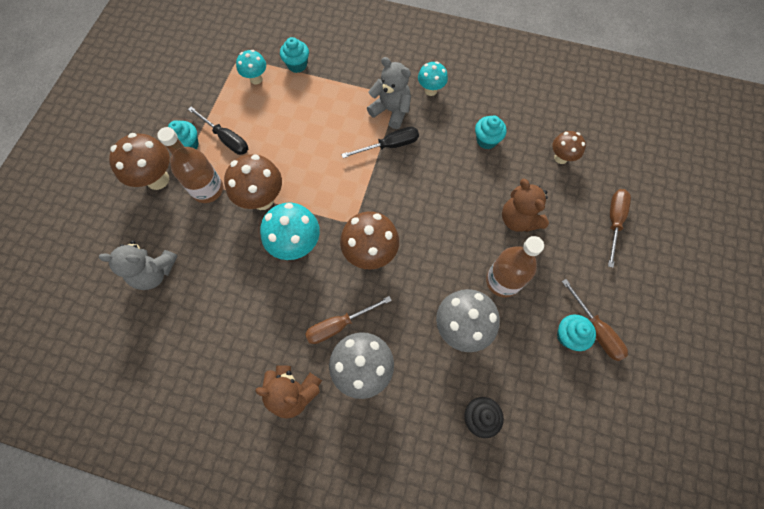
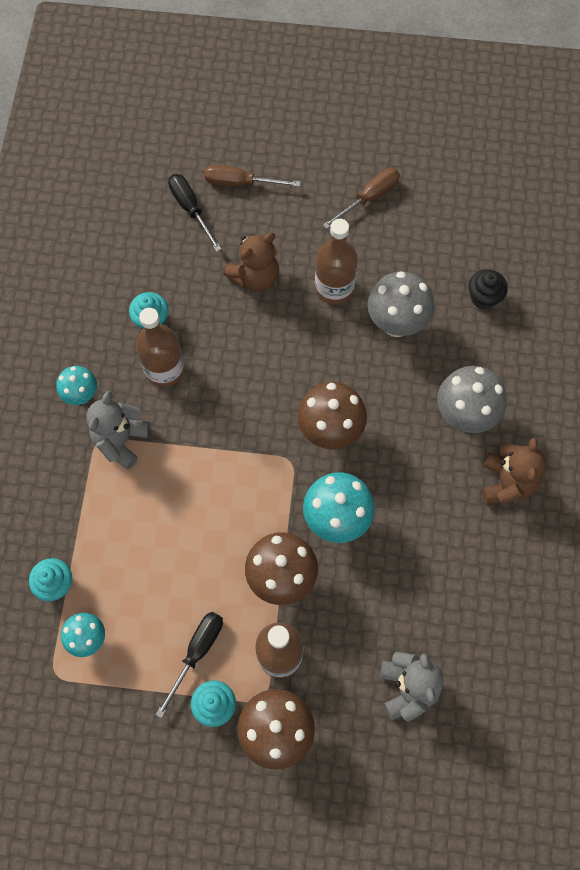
camera: 100 degrees left, 0 degrees up
(339, 325) = (423, 450): brown screwdriver -> none
(389, 145) = (176, 434): black screwdriver -> black screwdriver (190, 209)
(443, 144) = (164, 369): none -> brown bottle
(561, 158) = (165, 238): brown mushroom -> none
(568, 336) = (381, 222): turquoise cupcake -> none

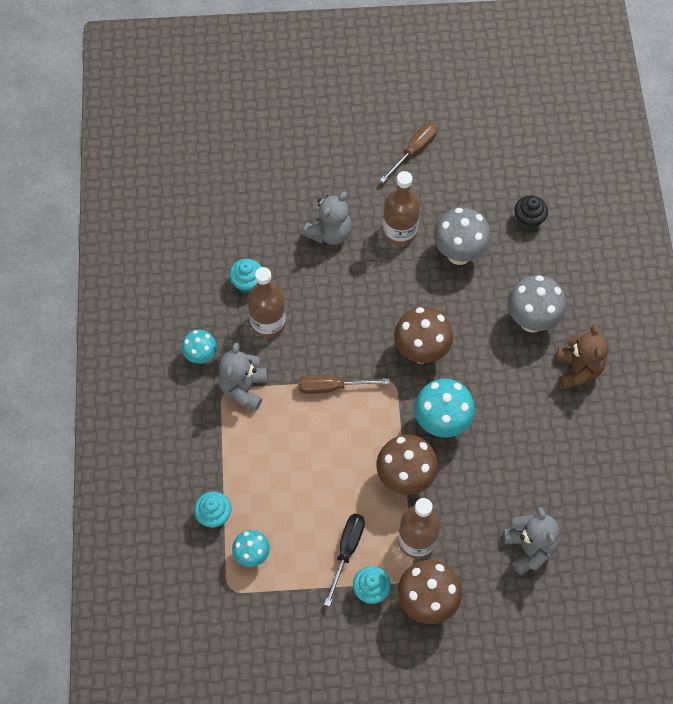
camera: 10 degrees left, 5 degrees down
(190, 209) = (261, 184): black screwdriver -> none
(240, 183) = (300, 154): brown screwdriver -> brown screwdriver (332, 387)
(255, 277) = (329, 233): brown teddy bear -> grey teddy bear

